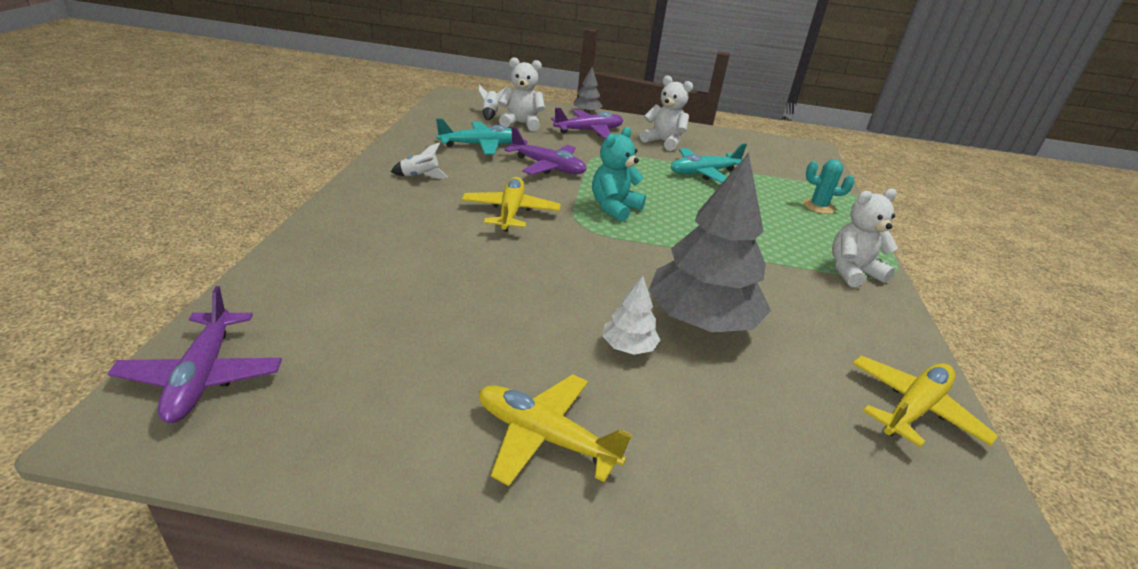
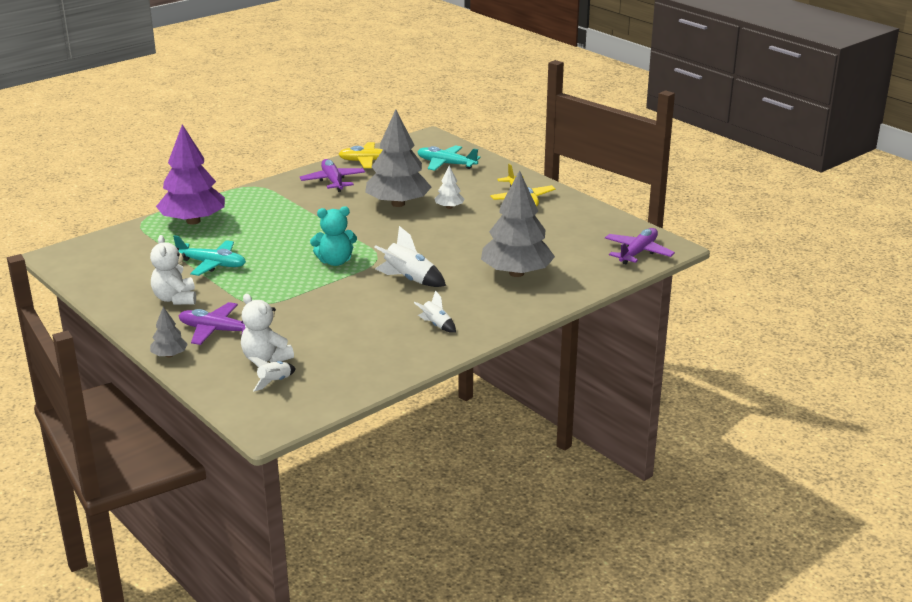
camera: 135 degrees left, 5 degrees down
(392, 260) = (516, 273): none -> grey tree
(481, 145) = (345, 342): turquoise plane -> turquoise plane (446, 164)
(510, 212) = (409, 279): yellow plane -> white rocket
(548, 167) = (324, 305): purple plane -> purple plane (333, 181)
(818, 206) = (193, 221): turquoise cactus -> purple tree
(852, 272) = (272, 193): white teddy bear -> none

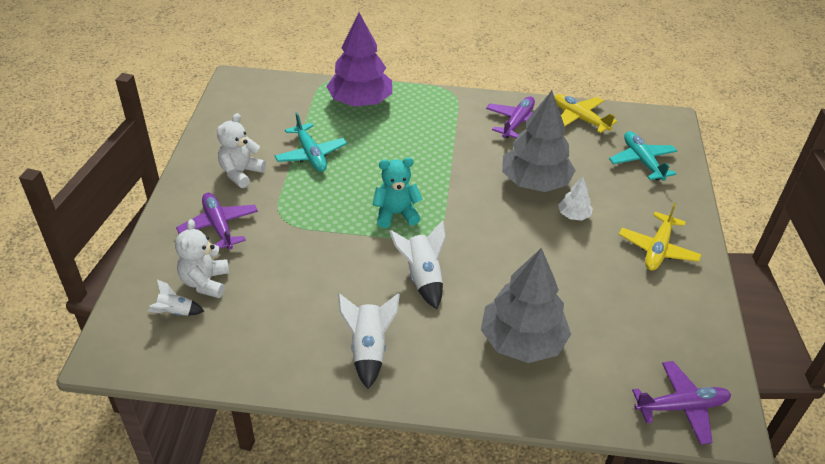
camera: 45 degrees right, 15 degrees up
(169, 355) = (159, 227): grey tree -> none
(335, 261) = (396, 214): turquoise teddy bear -> turquoise teddy bear turned 135 degrees clockwise
(436, 325) = (368, 349): white rocket -> white rocket, size x1.68

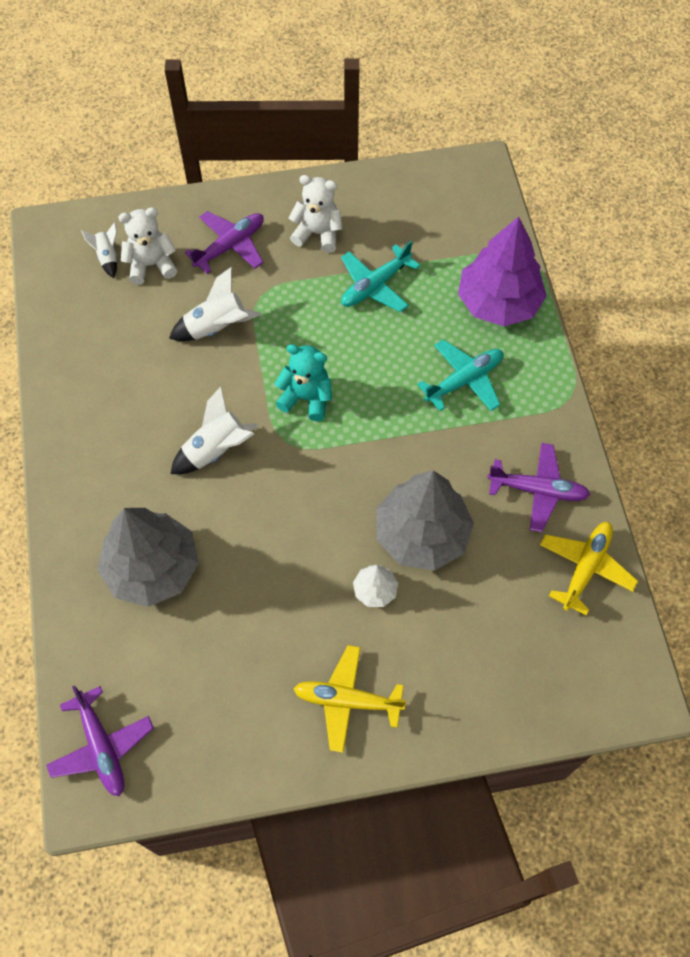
camera: 75 degrees right, 20 degrees up
(368, 349) = (104, 428): white rocket -> white rocket (216, 327)
(396, 214) = (306, 398): turquoise teddy bear -> turquoise teddy bear turned 45 degrees counterclockwise
(642, 161) = (522, 664): turquoise plane -> turquoise plane (464, 380)

